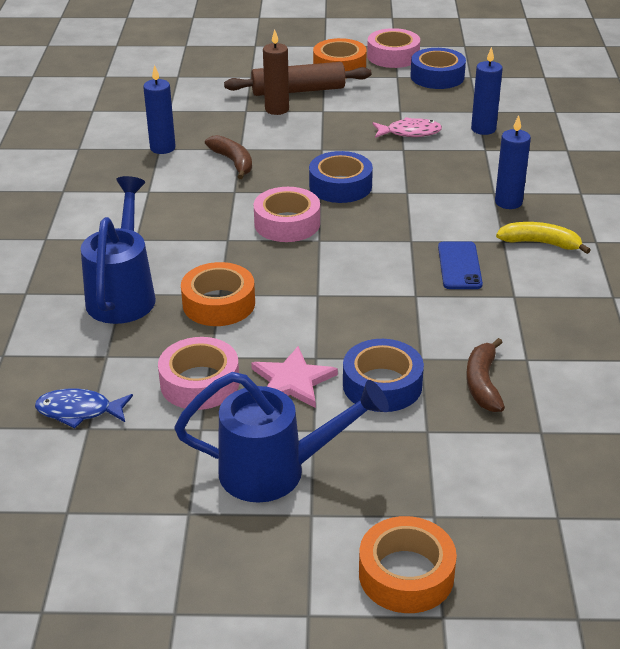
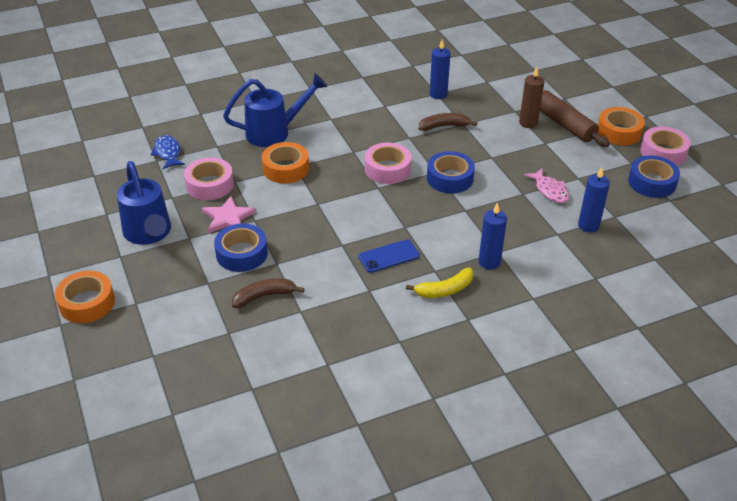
camera: 65 degrees right, 5 degrees up
(233, 162) = (444, 126): brown banana -> brown banana turned 135 degrees counterclockwise
(540, 243) = (445, 290): yellow banana -> yellow banana turned 75 degrees clockwise

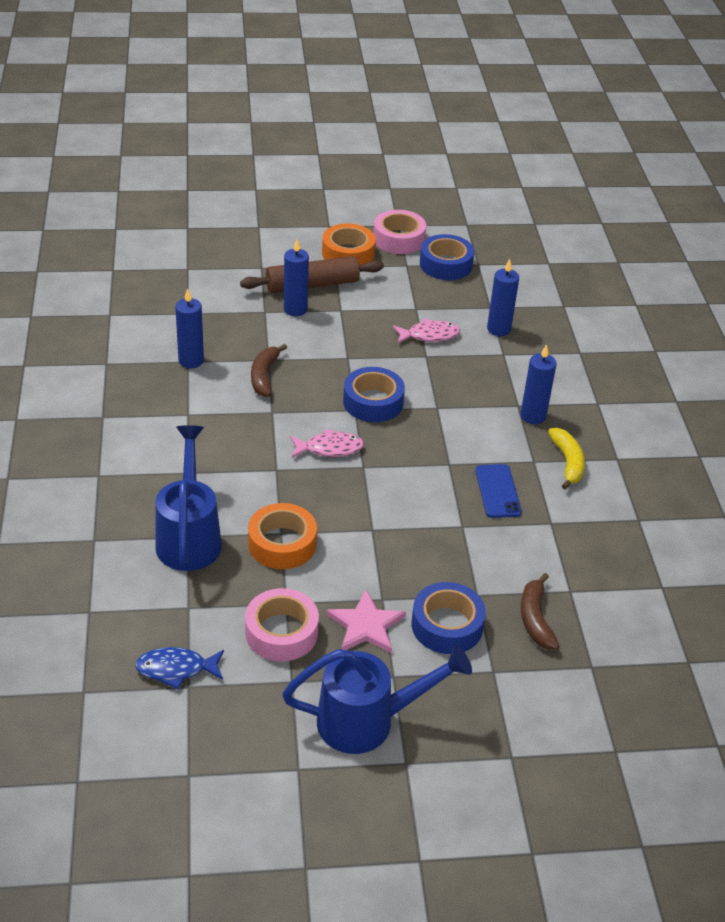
camera: 75 degrees left, 0 degrees up
(87, 303) = (496, 815): orange tape -> none
(387, 169) = (330, 448): pink tape -> pink fish
(528, 123) = (295, 309): brown candle -> blue candle

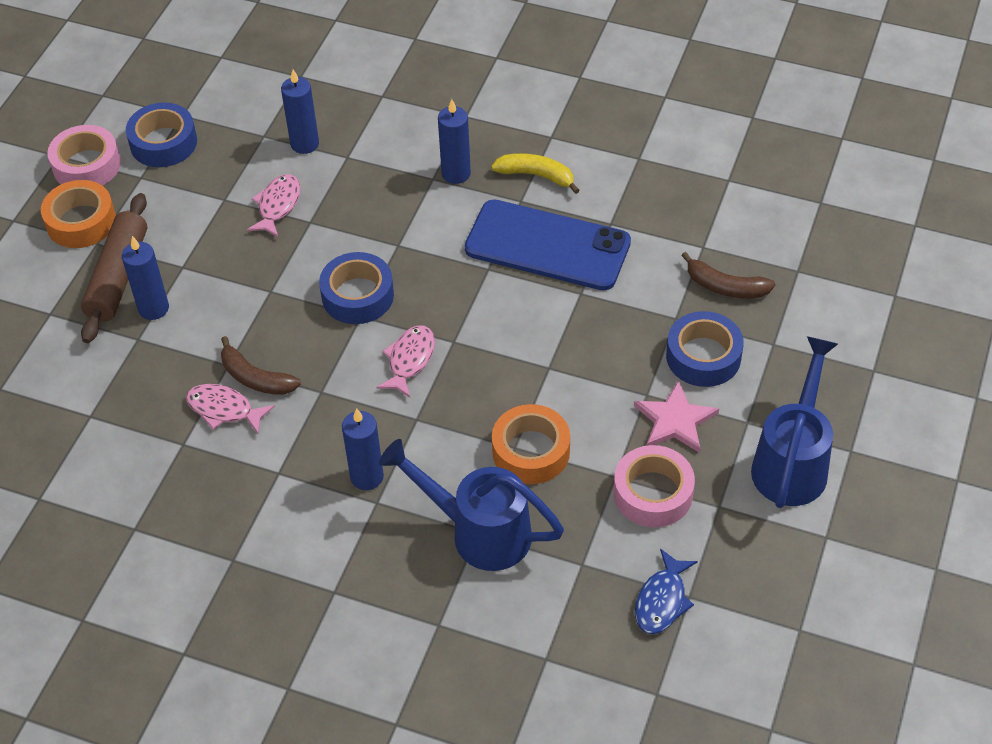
camera: 60 degrees left, 10 degrees up
(191, 361) = (184, 440): blue candle -> blue candle (367, 477)
(228, 370) = (224, 409): none -> pink fish
(497, 491) = (547, 246): blue phone -> blue phone, size x1.97

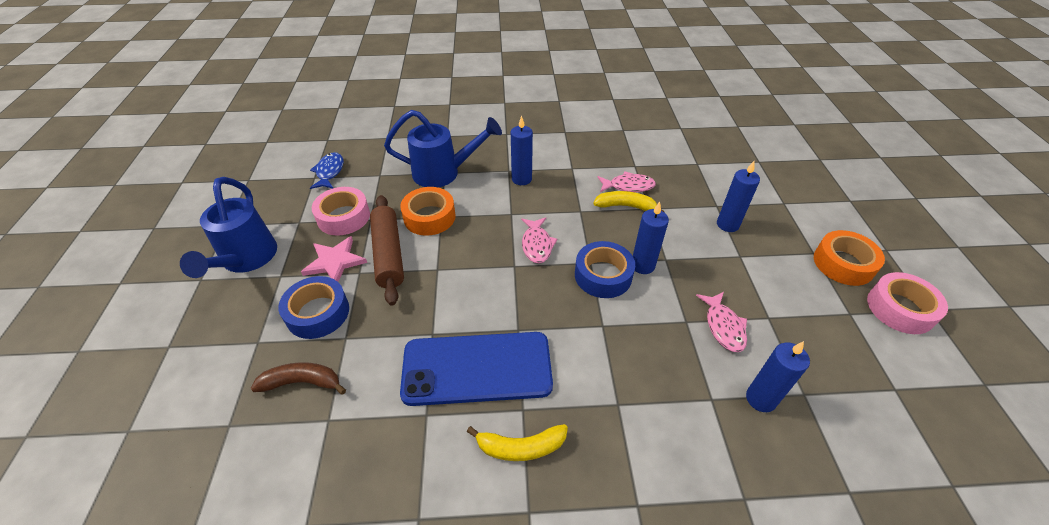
camera: 155 degrees right, 5 degrees down
(118, 276) = (772, 236): brown rolling pin -> brown rolling pin (388, 254)
(163, 143) = (873, 352): blue tape -> none
(255, 378) = (625, 206): brown banana -> yellow banana
(456, 173) = (600, 418): blue candle -> blue candle (642, 265)

